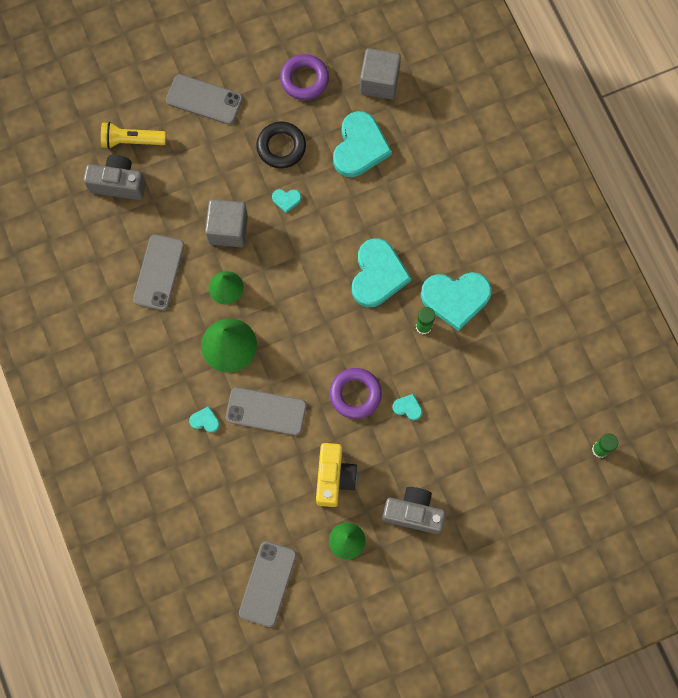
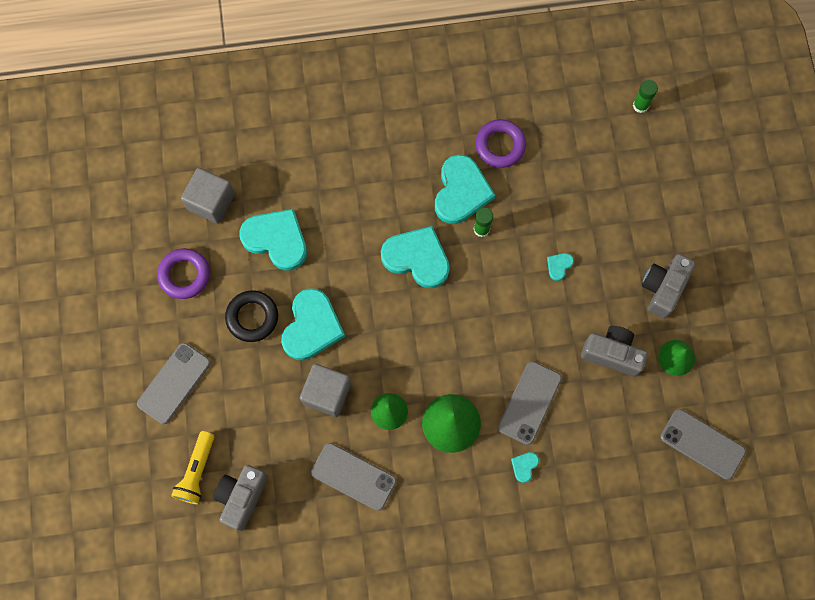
camera: 75 degrees left, 0 degrees up
(286, 200) = (312, 326): turquoise heart -> turquoise heart, size x2.36
(334, 478) = (612, 354): yellow camera -> grey camera
(355, 394) = (533, 312): purple ring -> purple ring (500, 145)

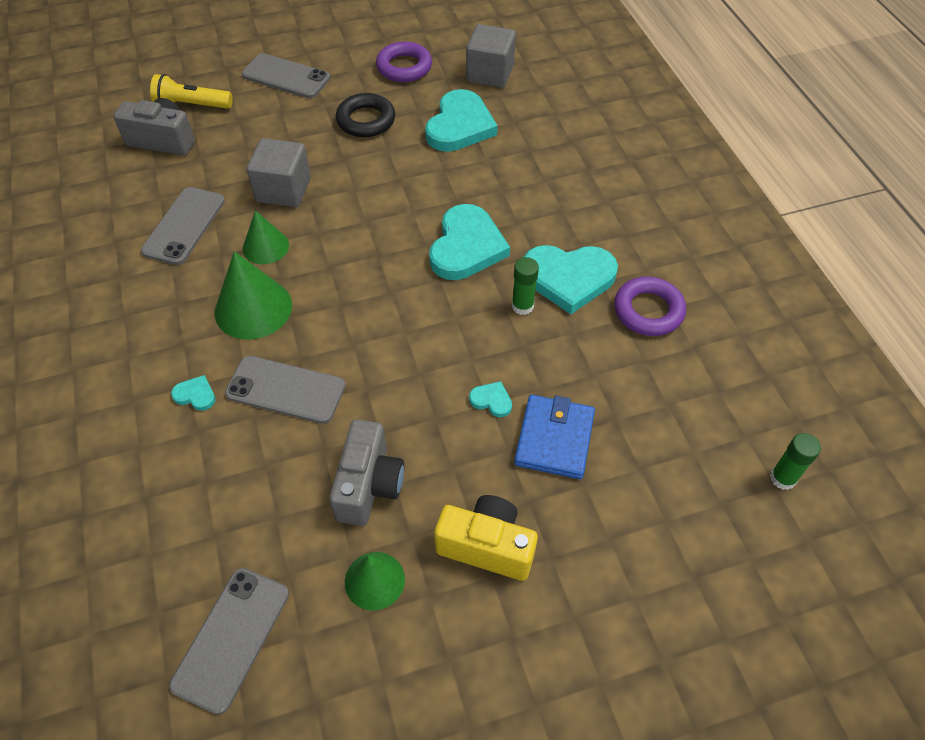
camera: 80 degrees right, 20 degrees down
(312, 326) = (362, 167): turquoise heart -> none
(594, 232) = (554, 439): none -> blue wallet
(663, 288) = (487, 546): grey camera -> yellow camera

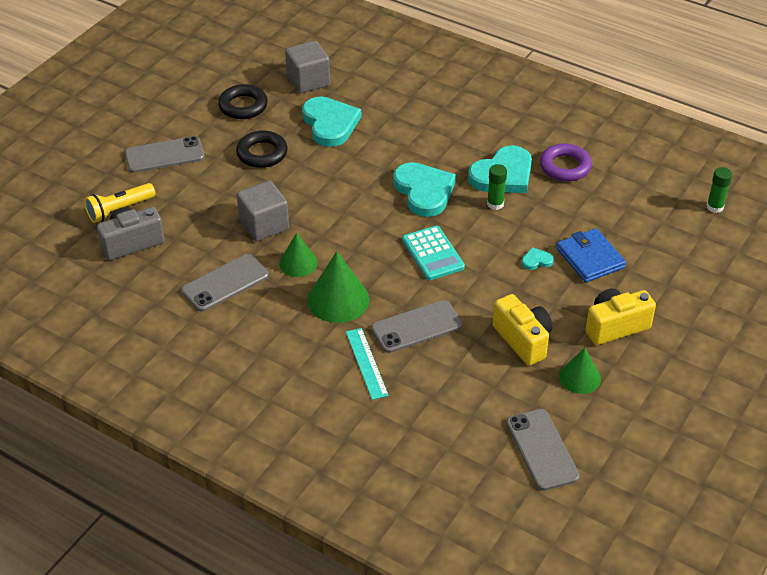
camera: 40 degrees left, 10 degrees down
(184, 226) = (225, 283): grey phone -> grey phone turned 75 degrees clockwise
(195, 395) = (366, 363): turquoise heart -> turquoise ruler
(369, 485) = (523, 340): grey camera -> yellow camera
(396, 320) = (433, 253): none -> turquoise calculator
(404, 67) = (243, 106): purple ring -> black ring

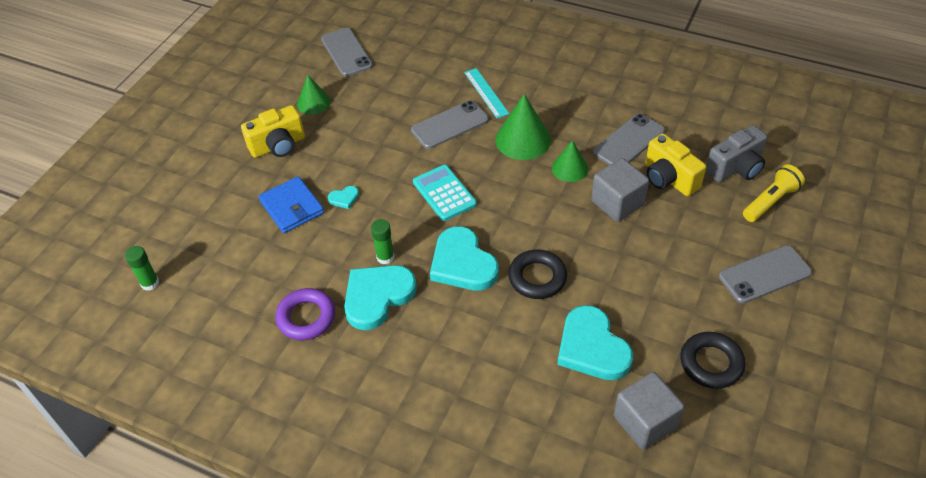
camera: 175 degrees right, 5 degrees up
(262, 153) = (656, 291): black ring -> black ring (537, 278)
(523, 340) = (358, 125): yellow camera -> yellow camera (669, 179)

